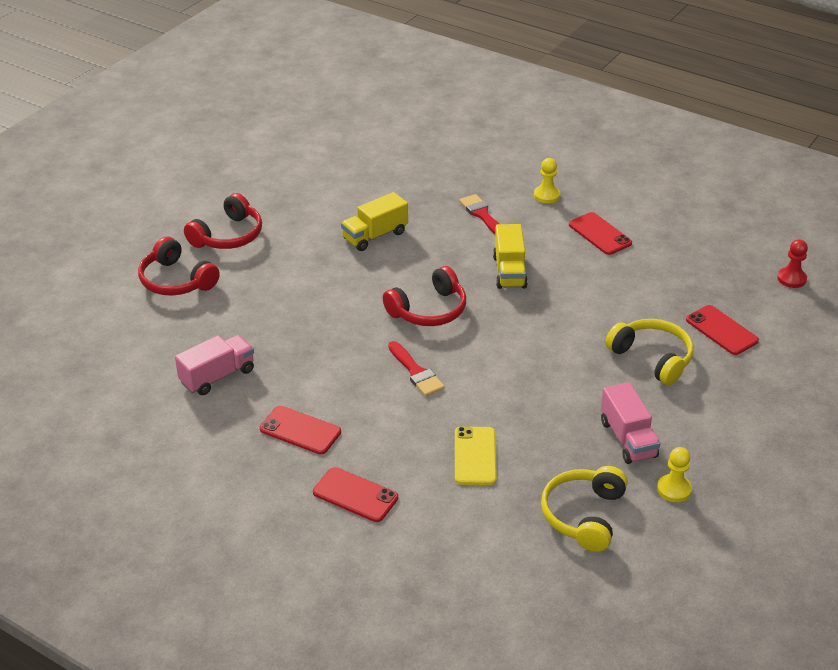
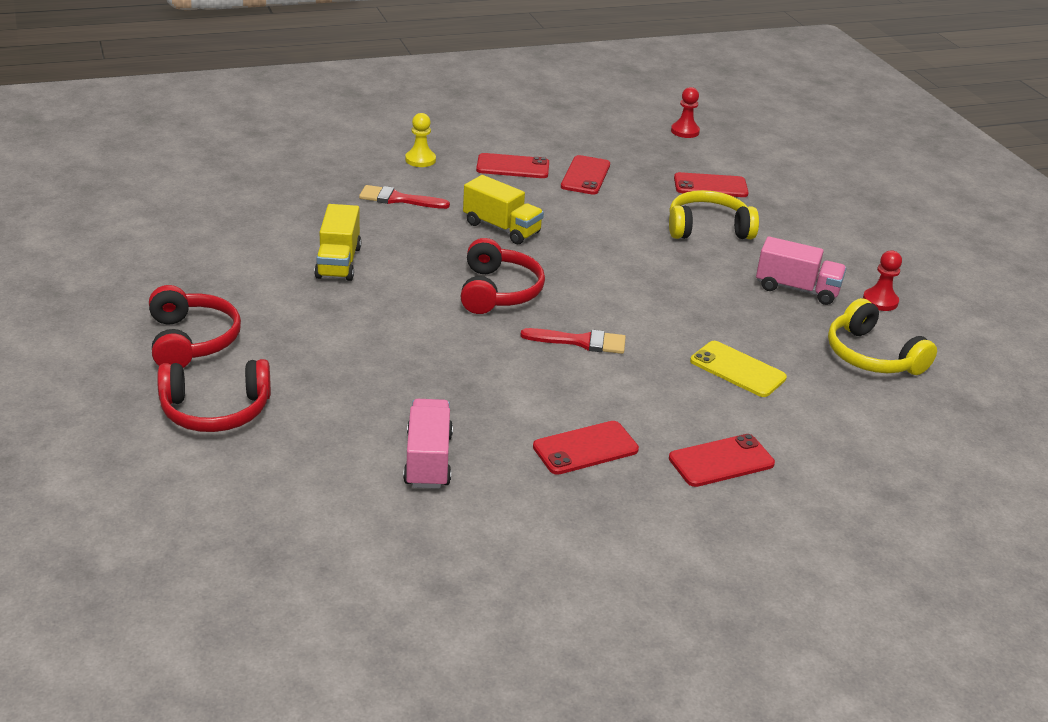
camera: 55 degrees left, 5 degrees down
(639, 269) = (585, 176): none -> red phone
(674, 489) = (880, 301): yellow pawn -> red pawn

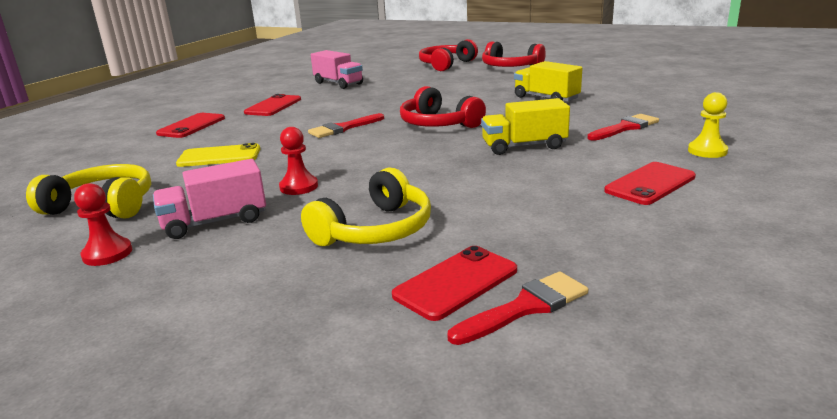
camera: 140 degrees right, 10 degrees down
(585, 176) = (585, 213): red phone -> none
(685, 131) = (675, 367): red pawn -> red pawn (299, 187)
(699, 165) = (525, 307): none -> red brush

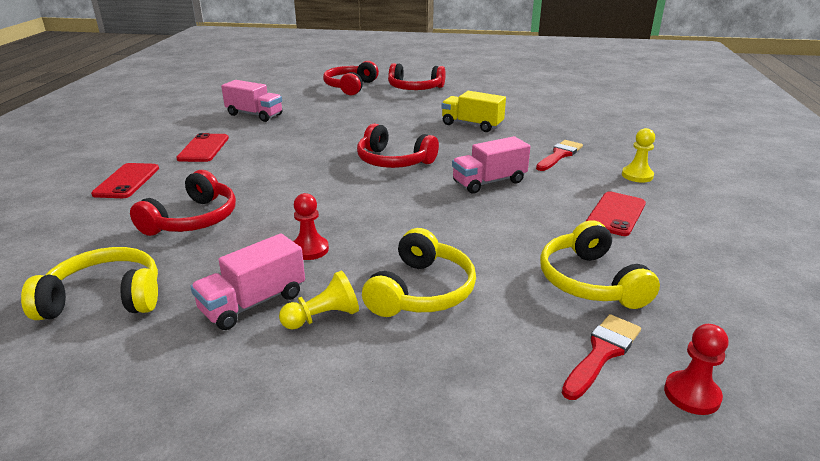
camera: 20 degrees left, 5 degrees up
(107, 254) = (162, 359): red pawn -> red pawn (691, 394)
(219, 156) = (192, 219): yellow phone -> red headphones
(265, 240) = (323, 317): none -> yellow pawn
(343, 128) = (302, 172): red brush -> none
(456, 283) = (531, 337): red phone -> none
(524, 146) = (489, 182): yellow truck -> pink truck
(567, 241) = (590, 281): none -> yellow headphones

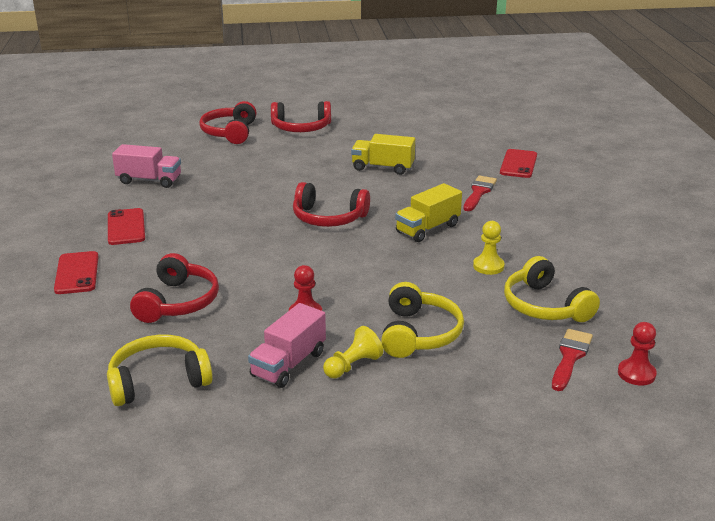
camera: 15 degrees left, 0 degrees up
(489, 182) = (428, 229): pink truck -> yellow truck
(616, 214) = (546, 245): red phone -> red phone (518, 164)
(637, 175) = (553, 205): yellow pawn -> yellow pawn (488, 266)

